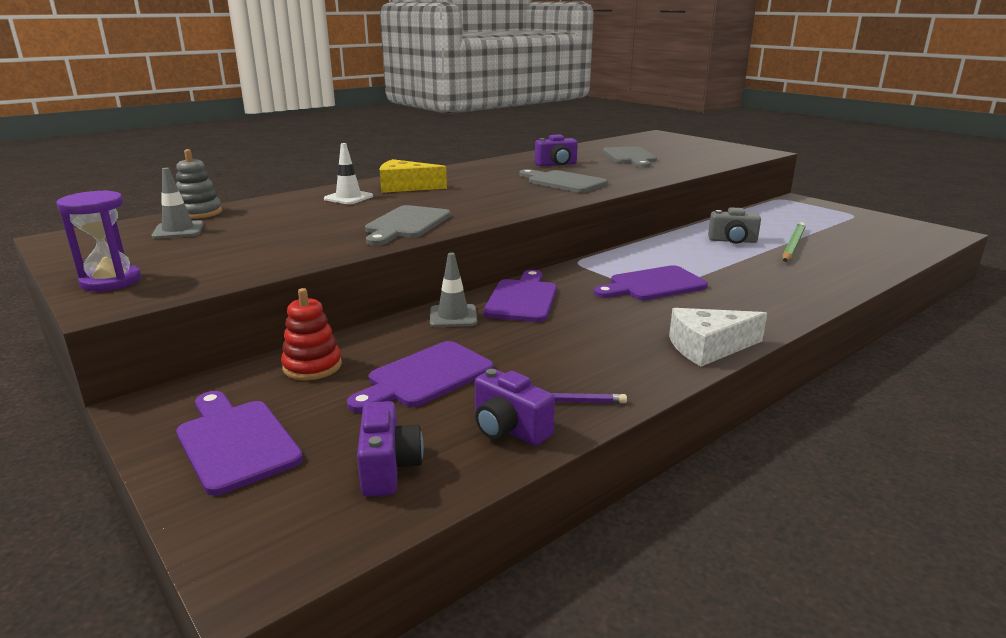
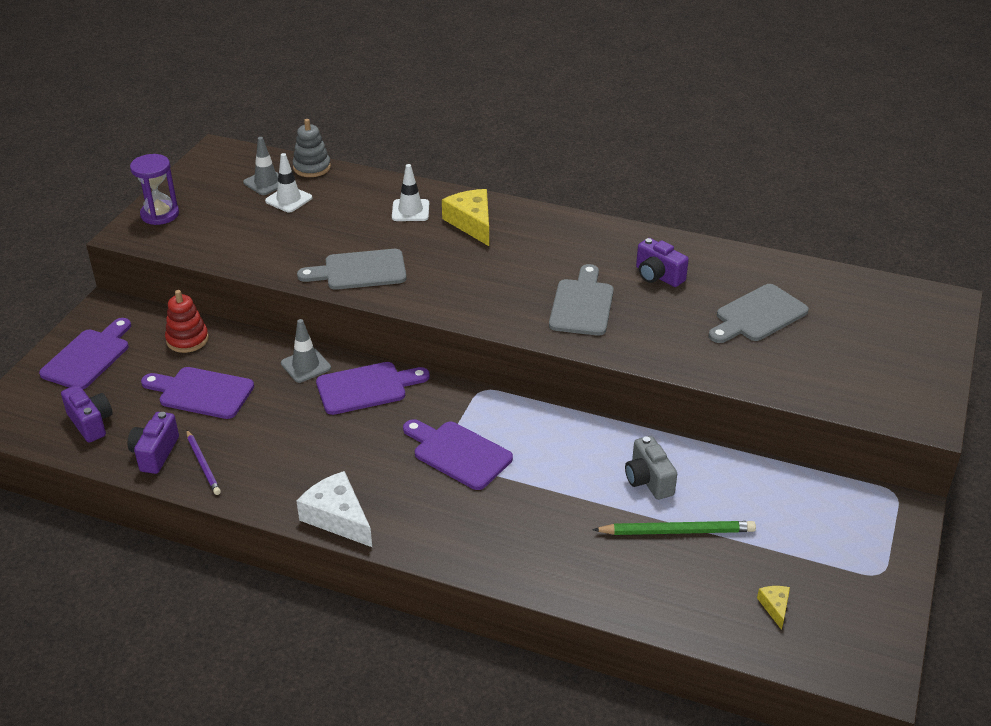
camera: 60 degrees right, 15 degrees up
(231, 228) = (288, 199): none -> white traffic cone
(388, 468) = (91, 423): purple camera -> purple camera turned 90 degrees counterclockwise
(880, 239) = (775, 607): none -> yellow cheese

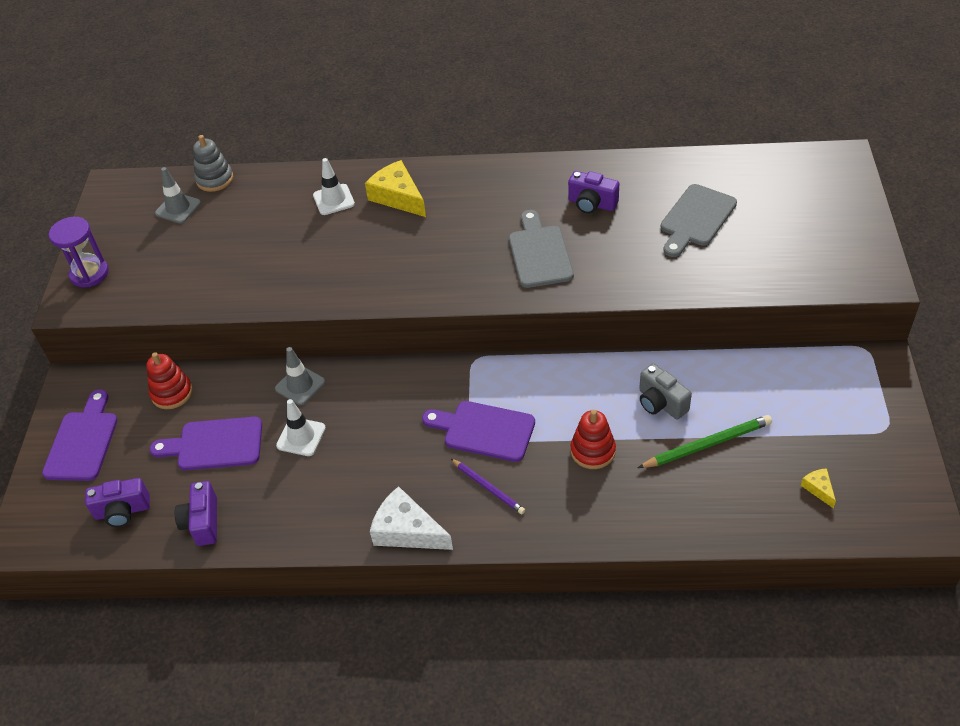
camera: 15 degrees left, 10 degrees up
(91, 423) = (122, 511): purple camera -> purple camera turned 135 degrees clockwise
(203, 464) = (254, 518): purple pencil -> purple pencil (488, 487)
(288, 199) = (210, 221): white traffic cone -> white traffic cone (301, 437)
(360, 271) = (318, 278): grey cutting board -> none
(366, 388) = (368, 390): purple cutting board -> none
(556, 502) = (593, 451): none -> red stacking toy

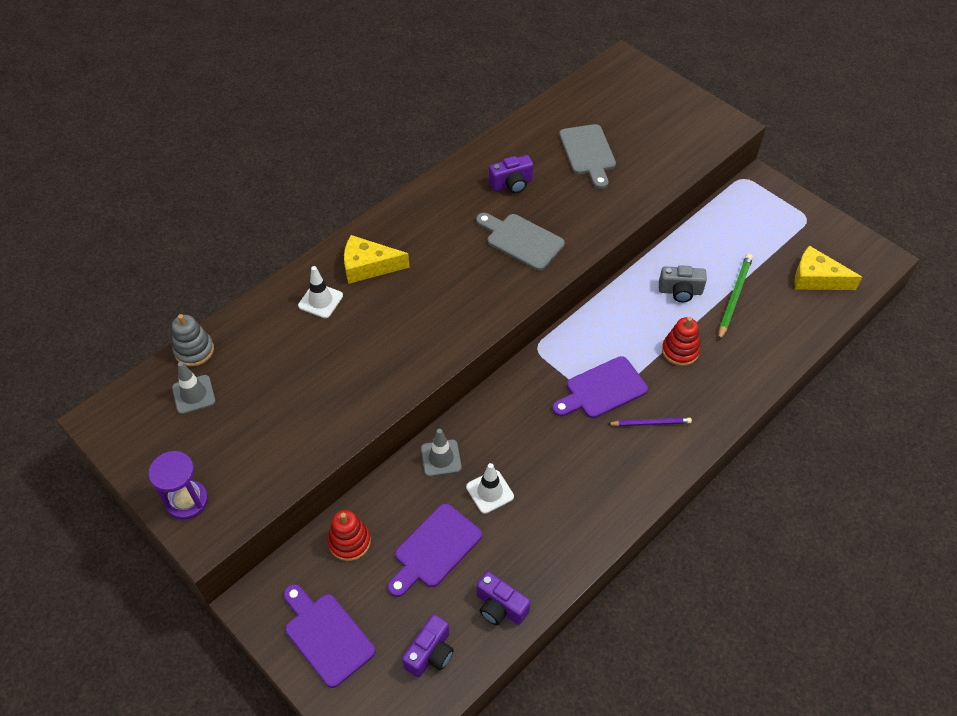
camera: 50 degrees left, 5 degrees up
(407, 531) = (638, 491): white cheese -> none
(818, 489) = (816, 278): yellow cheese -> yellow cheese, size x2.05

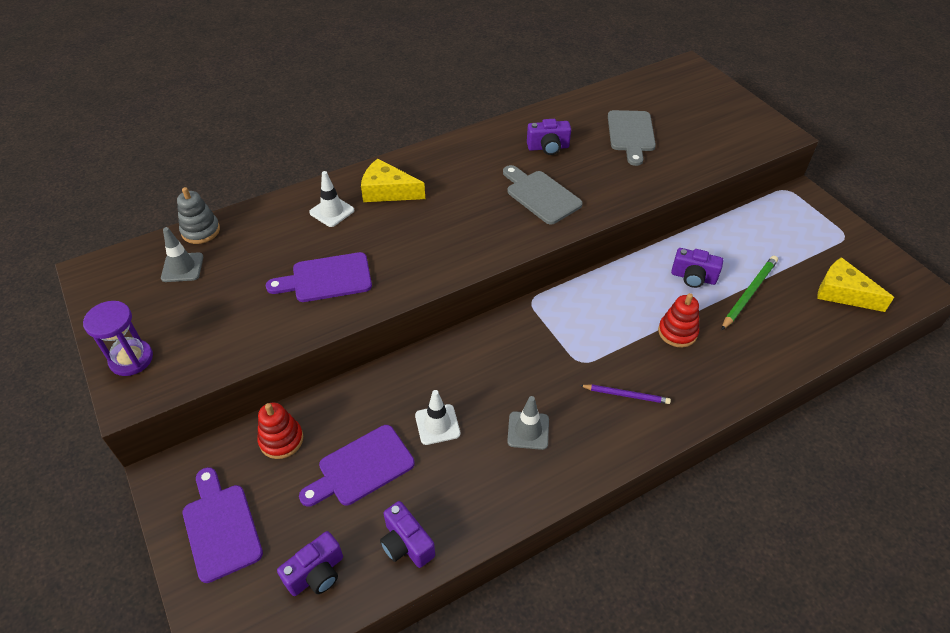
camera: 15 degrees right, 5 degrees down
(441, 458) = (400, 381): grey traffic cone -> grey traffic cone (528, 430)
(602, 389) = (585, 352): purple cutting board -> purple cutting board (326, 278)
(680, 291) = (693, 277): grey camera -> purple camera

